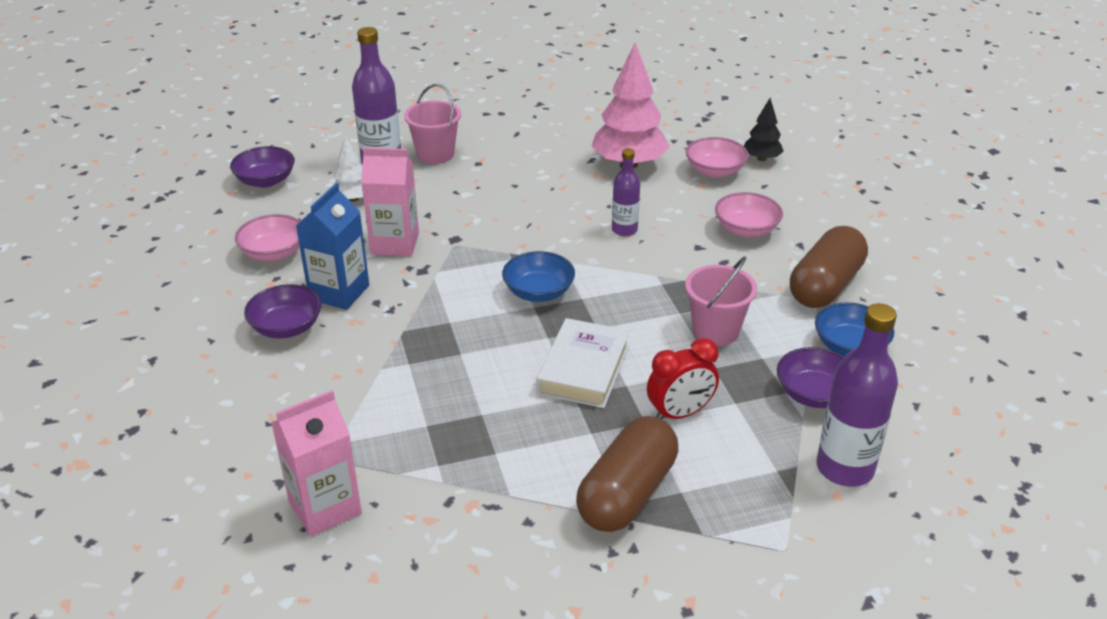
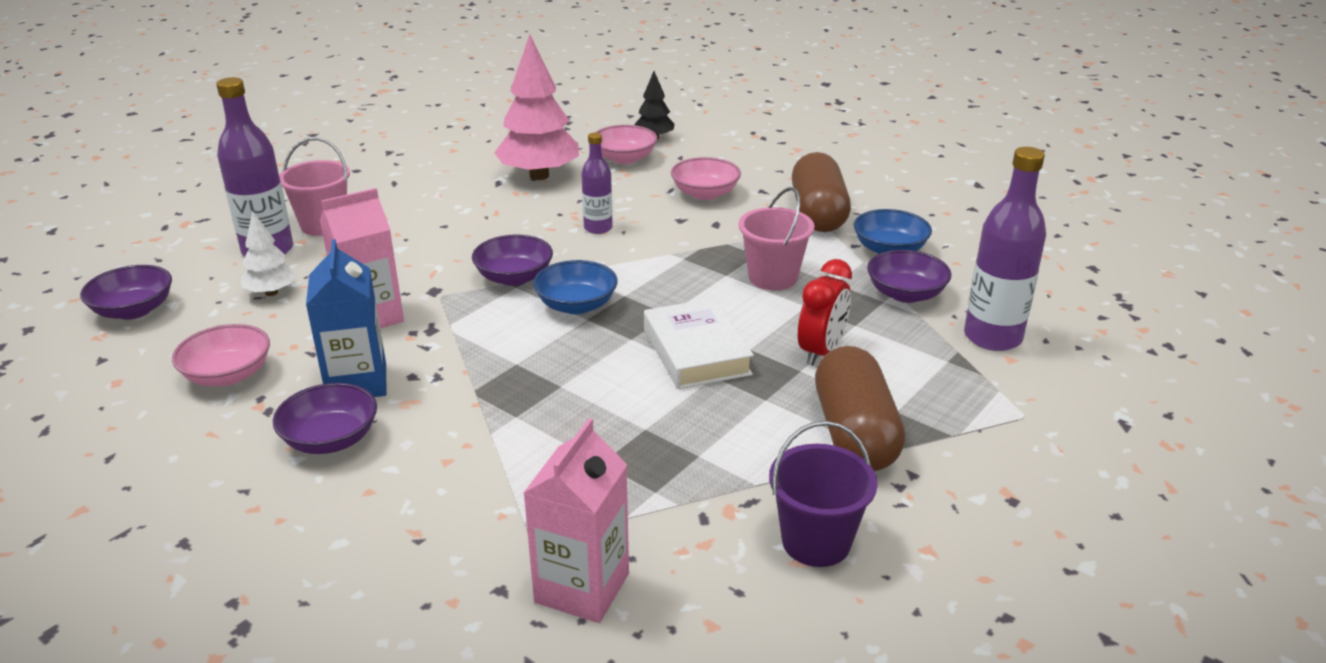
camera: 35 degrees left, 5 degrees down
(503, 560) = (816, 542): none -> purple bucket
(519, 250) = (514, 277): none -> purple bowl

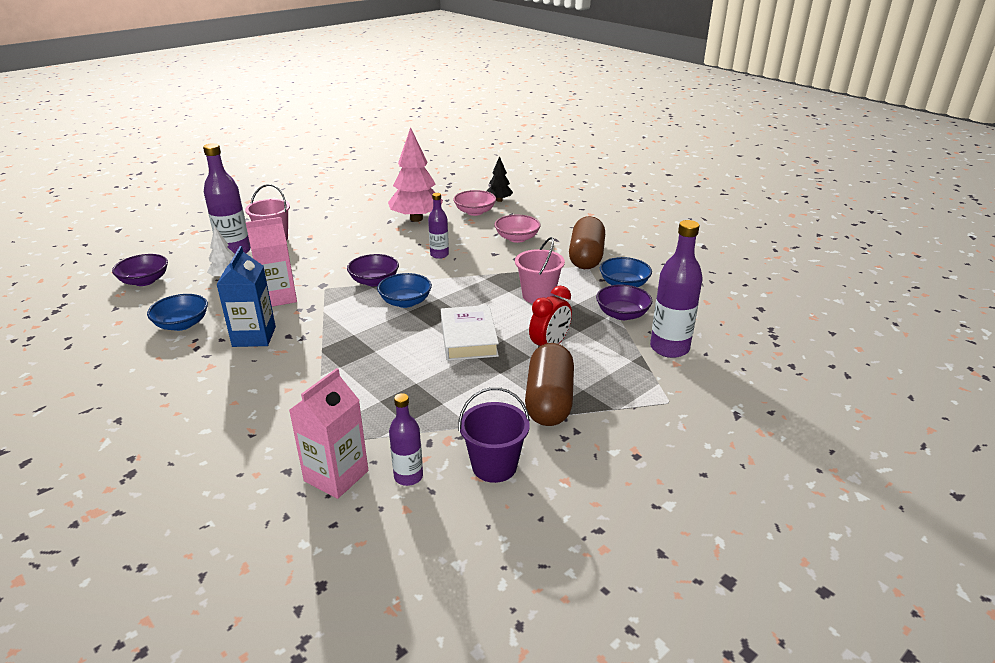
camera: 10 degrees right, 0 degrees up
(228, 375) = (182, 324): pink bowl -> blue bowl
(331, 439) = (225, 369): purple bowl -> none
(694, 574) = (408, 476): none -> purple bottle

